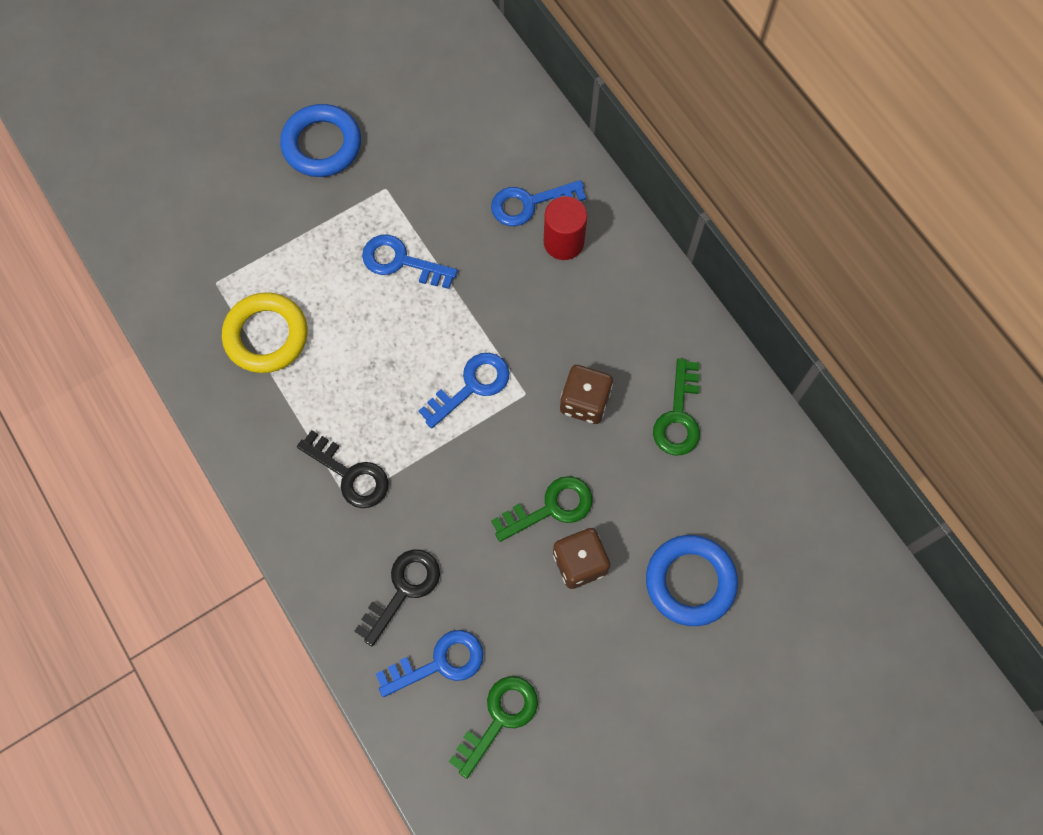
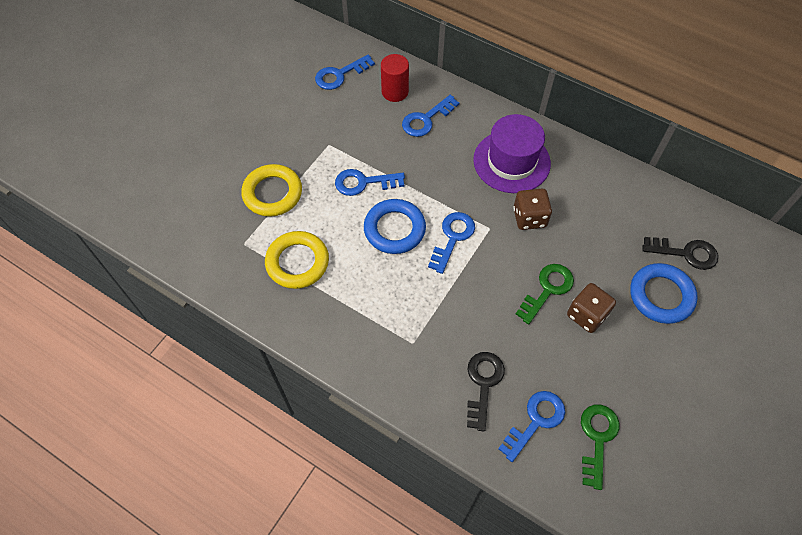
camera: 25 degrees left, 10 degrees down
(282, 228) = (272, 193): none -> yellow ring
(322, 144) = (272, 135): blue ring -> blue ring (394, 229)
(350, 474) = (404, 325): black key -> black key (685, 253)
(452, 90) = (340, 75): none -> blue key
(563, 242) = (460, 133): red cylinder -> red cylinder (395, 92)
(608, 313) = (511, 161): none -> purple hat
(678, 416) = (591, 202): green key -> none

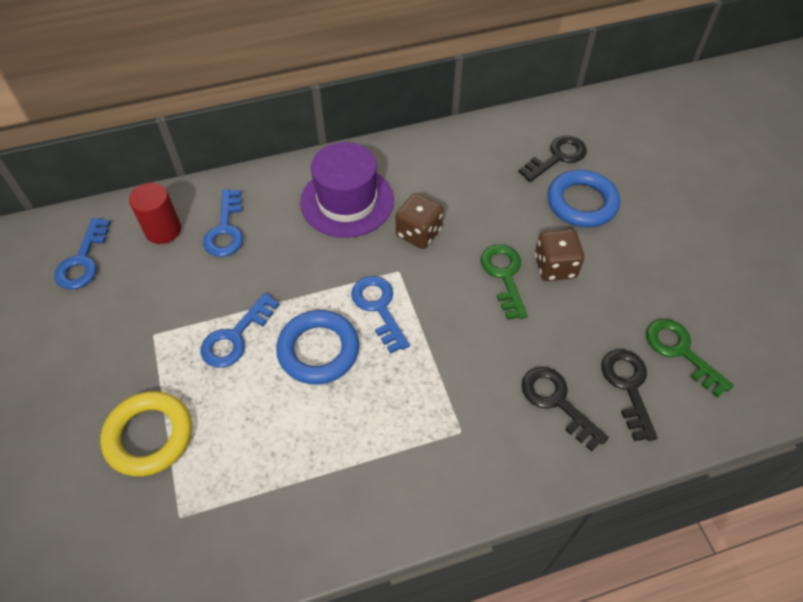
camera: 50 degrees left, 5 degrees down
(297, 262) = (262, 475): yellow ring -> none
(535, 421) = (628, 387): blue key -> black key

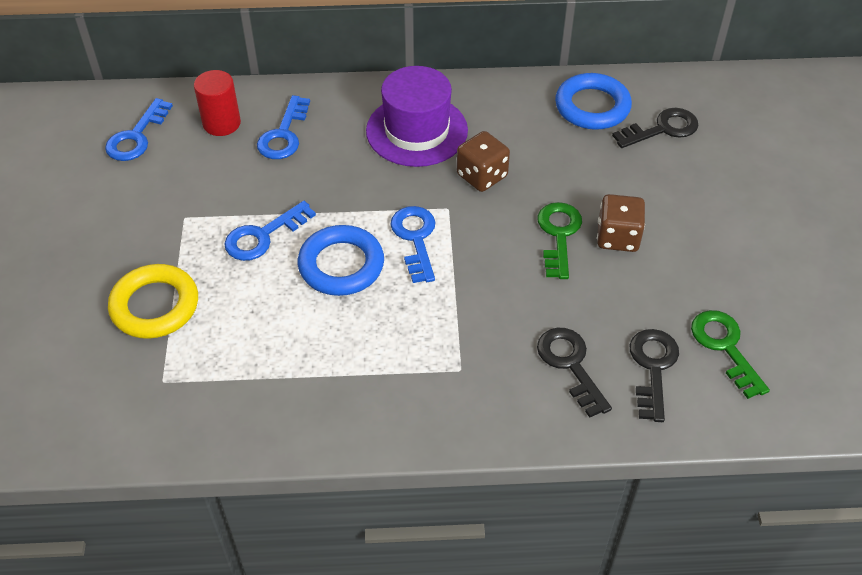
camera: 15 degrees right, 5 degrees down
(582, 203) = (672, 180): blue ring -> blue ring (592, 106)

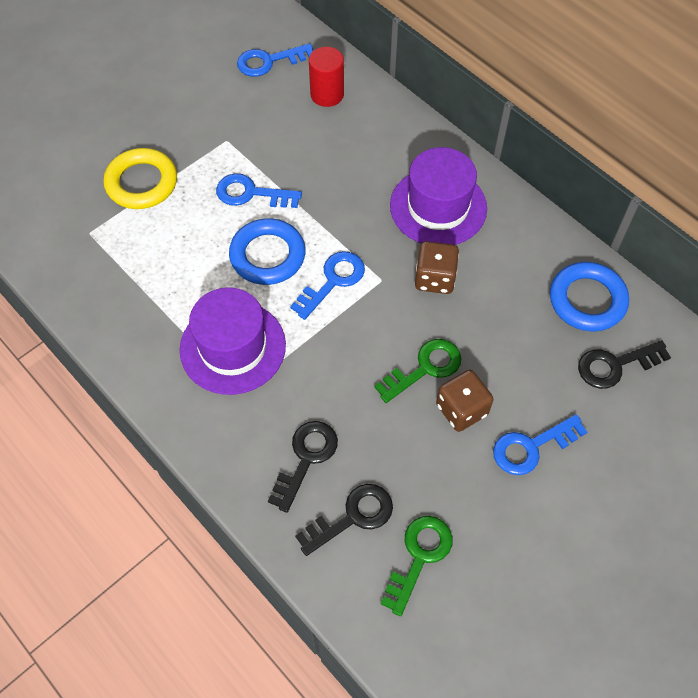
camera: 50 degrees right, 10 degrees up
(284, 134) = (352, 135): blue key -> blue key (531, 447)
(409, 348) = (233, 347): none -> purple hat
(662, 129) = (615, 365): black key -> black key turned 135 degrees clockwise

